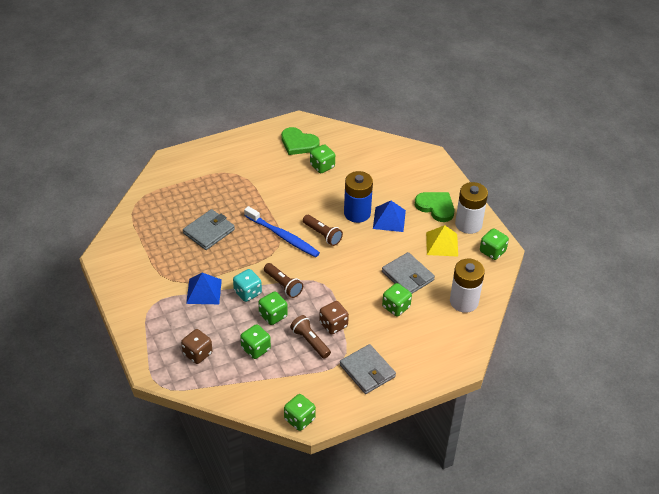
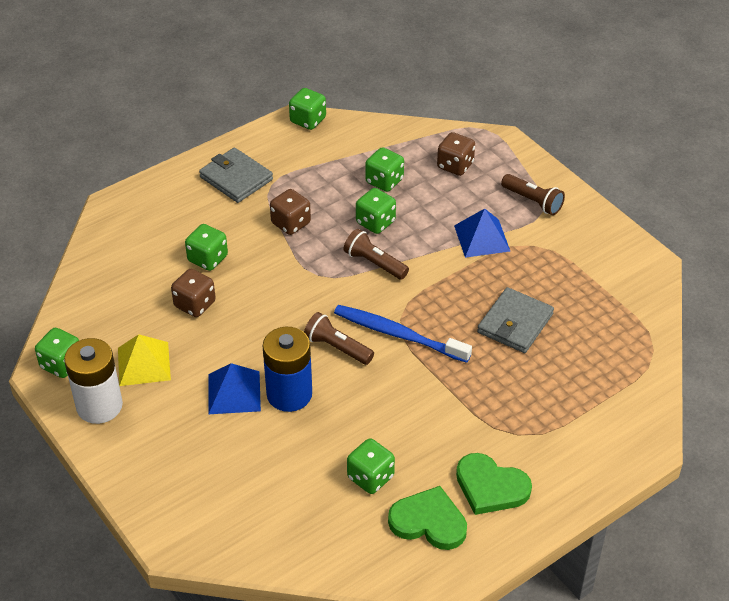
camera: 170 degrees right, 0 degrees up
(247, 293) = (421, 245): turquoise dice -> none
(310, 341) = (317, 200): brown flashlight -> brown flashlight (533, 201)
(407, 276) = (195, 304): grey wallet -> brown dice
(436, 207) = (156, 428): green heart -> green heart (490, 487)
(464, 301) = (109, 281): white battery -> none

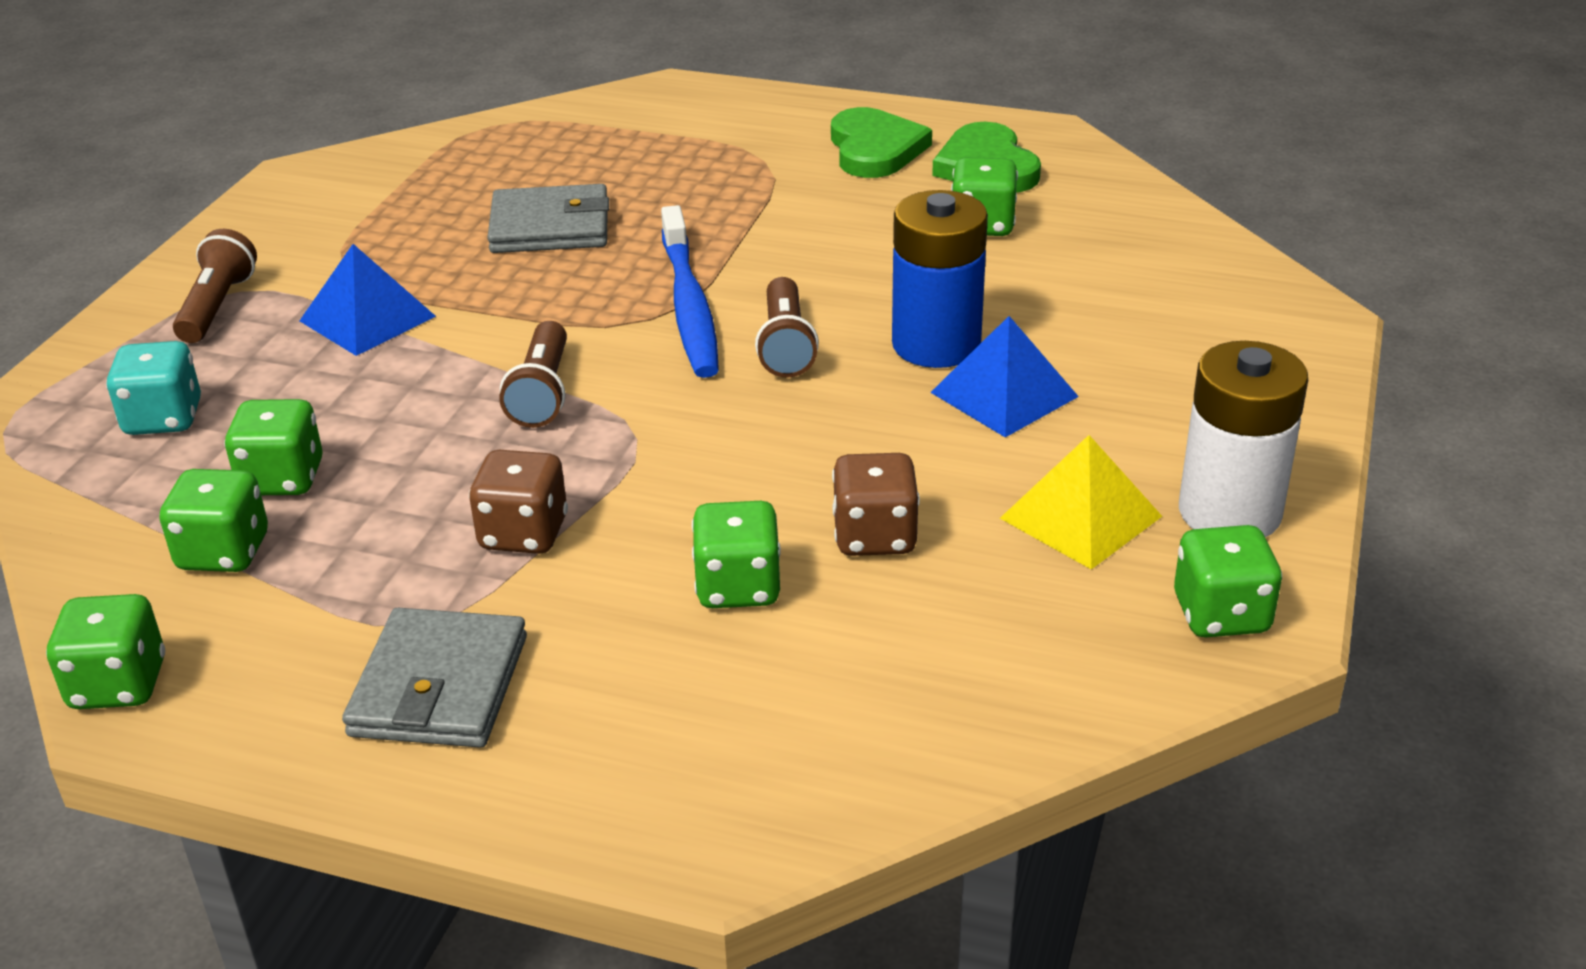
camera: 125 degrees left, 10 degrees down
(375, 222) = (425, 437): green dice -> green dice (224, 552)
(455, 165) = (163, 418): brown dice -> turquoise dice

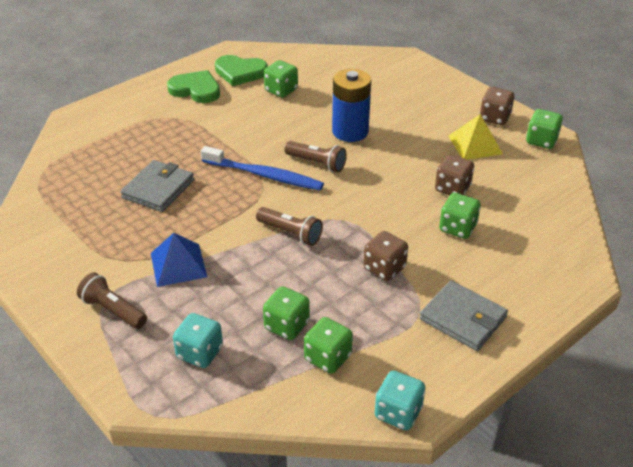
camera: 60 degrees left, 5 degrees up
(118, 684) = (398, 413): green dice -> turquoise dice
(1004, 394) = (394, 130): blue pyramid -> none
(1229, 512) = (494, 118): white battery -> brown dice

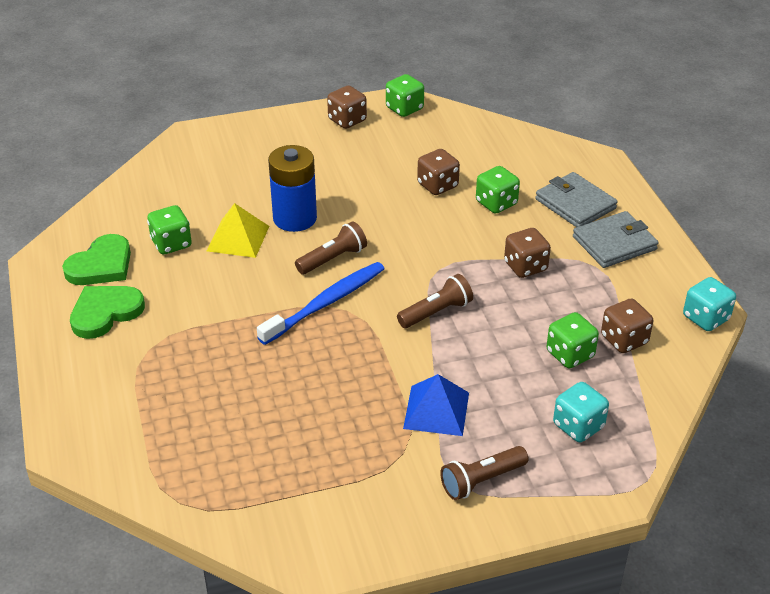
camera: 65 degrees left, 0 degrees up
(158, 189) = (290, 395): grey wallet -> grey wallet (575, 204)
(327, 358) = (624, 340): green dice -> brown dice
(475, 144) = (380, 147): yellow pyramid -> yellow pyramid (238, 238)

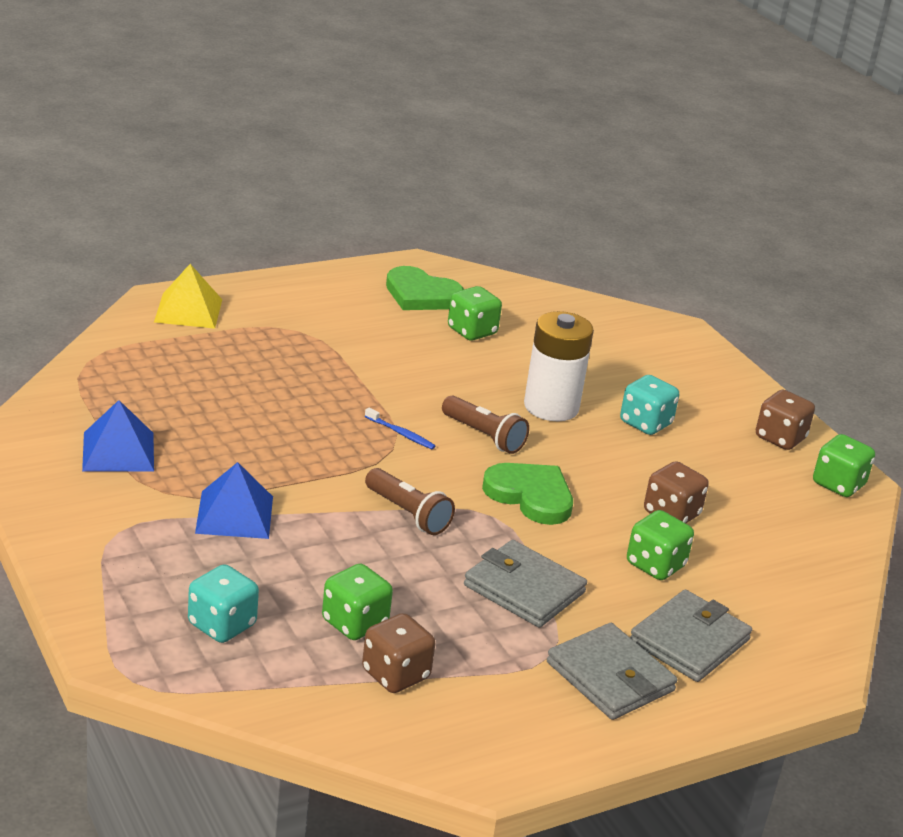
camera: 75 degrees right, 10 degrees down
(105, 313) = (347, 303): green heart -> green heart (530, 496)
(238, 238) = (498, 371): yellow pyramid -> yellow pyramid (188, 310)
(295, 218) = (551, 407): blue battery -> white battery
(325, 303) = (400, 433): blue toothbrush -> blue toothbrush, size x0.43
(339, 482) = (118, 451): none -> blue pyramid
(481, 481) = (124, 546): brown flashlight -> none
(525, 266) = (524, 589): brown dice -> grey wallet
(705, 318) = (465, 763): turquoise dice -> turquoise dice (645, 423)

